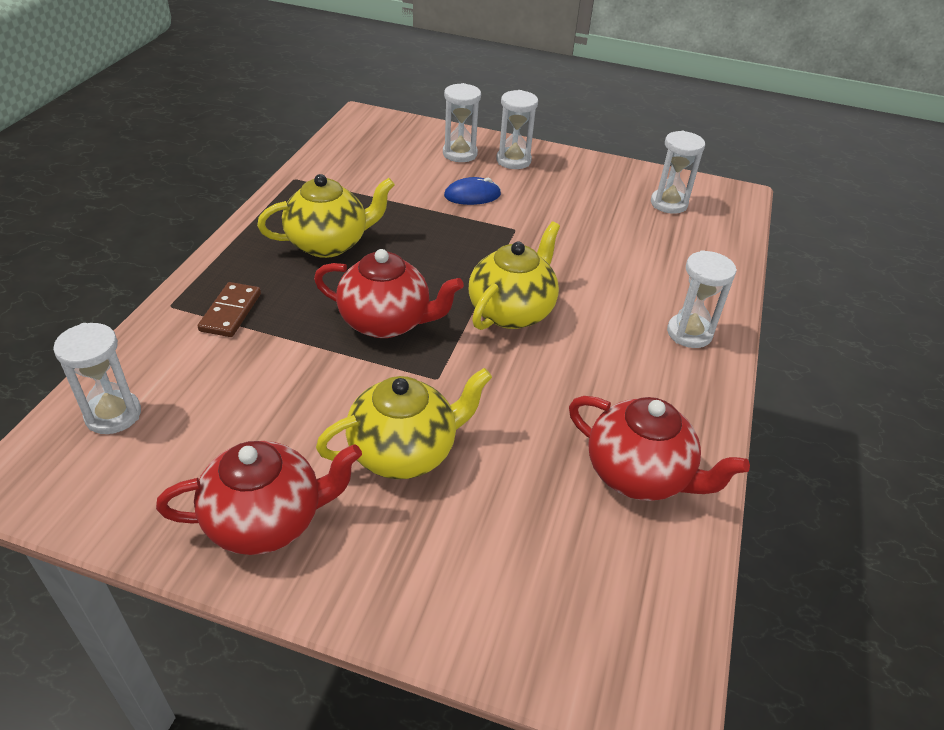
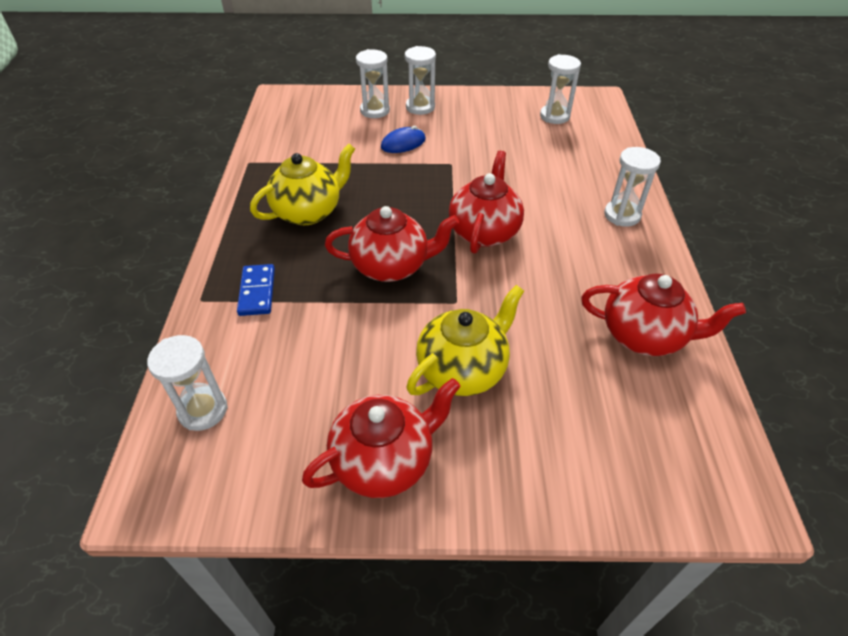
camera: 15 degrees left, 5 degrees up
(230, 312) = (257, 292): brown domino -> blue domino
(512, 311) = (484, 231): yellow teapot -> red teapot

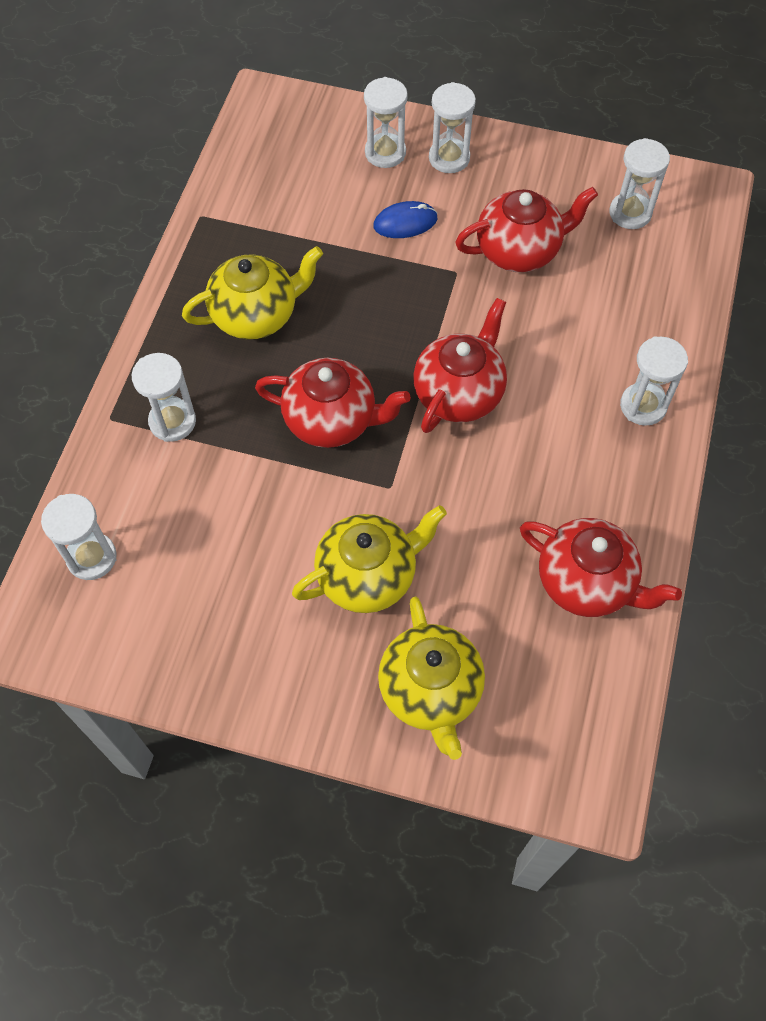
camera: 15 degrees right, 15 degrees up
(257, 292) = (172, 421): blue domino -> white hourglass
(384, 461) = (256, 658): red teapot -> red teapot (519, 251)
(556, 451) = (430, 691): none -> yellow teapot

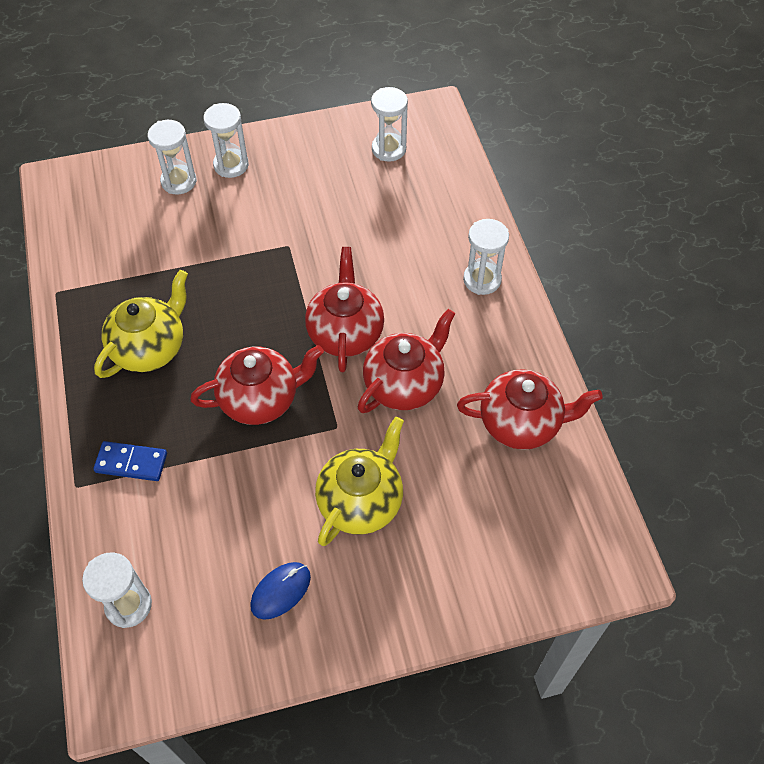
camera: 30 degrees left, 5 degrees down
(172, 421) = (131, 463): white hourglass -> blue domino
(405, 222) = (226, 226): blue mouse -> blue mouse (280, 591)
(430, 691) = (460, 562): yellow teapot -> none
(519, 251) = (325, 210): red teapot -> red teapot (404, 384)

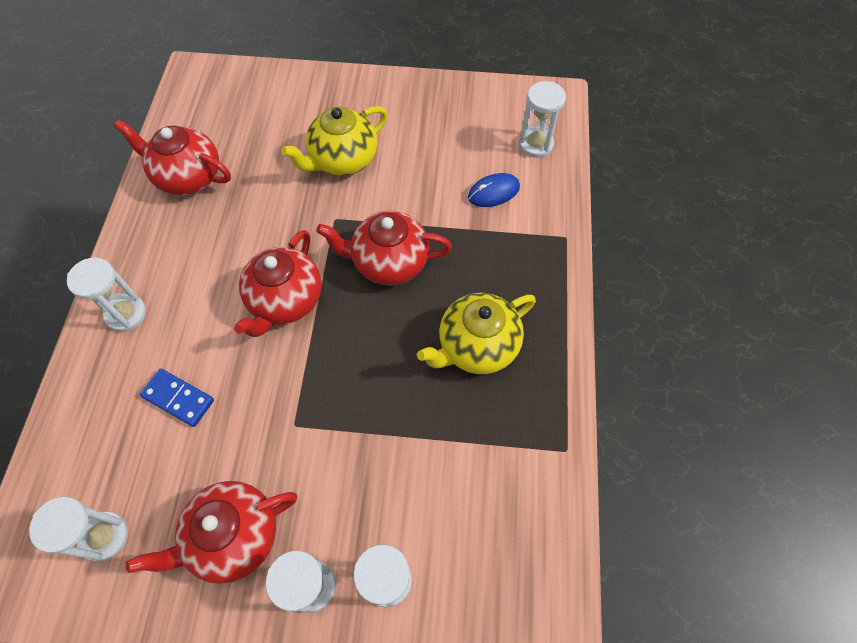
camera: 160 degrees left, 5 degrees up
(131, 463) = (515, 242): blue domino -> blue domino (178, 398)
(280, 591) = (425, 123): blue mouse -> blue mouse (493, 192)
(404, 384) = (260, 236): red teapot -> red teapot (233, 536)

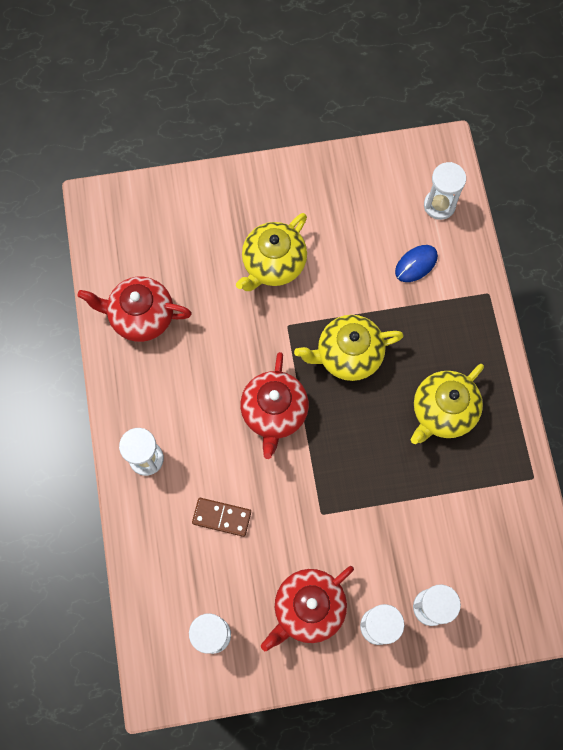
camera: 15 degrees left, 10 degrees up
(178, 398) = (222, 517): blue domino -> brown domino
(389, 262) = (348, 355): red teapot -> yellow teapot

